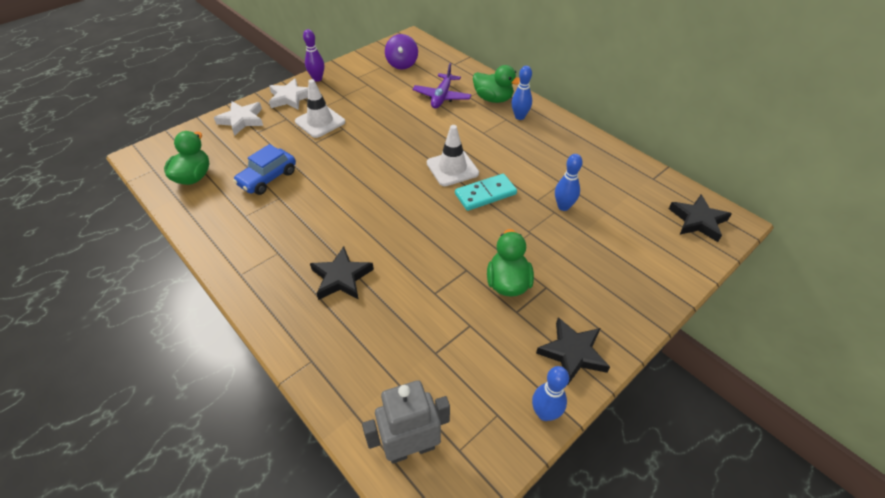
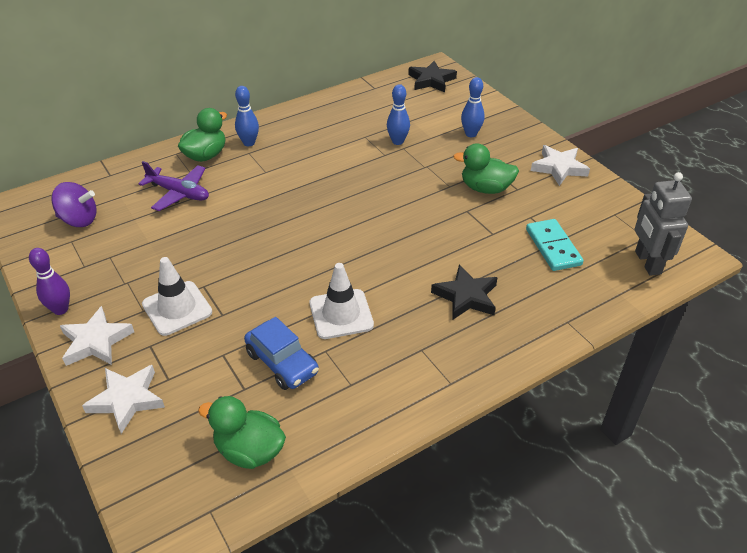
camera: 80 degrees left, 5 degrees down
(452, 168) = (319, 201): white traffic cone -> white traffic cone (341, 314)
(485, 194) = (367, 184): turquoise domino -> turquoise domino (553, 247)
(545, 413) = (611, 191): blue bowling pin -> blue bowling pin (471, 134)
(572, 353) = (559, 168): black star -> white star

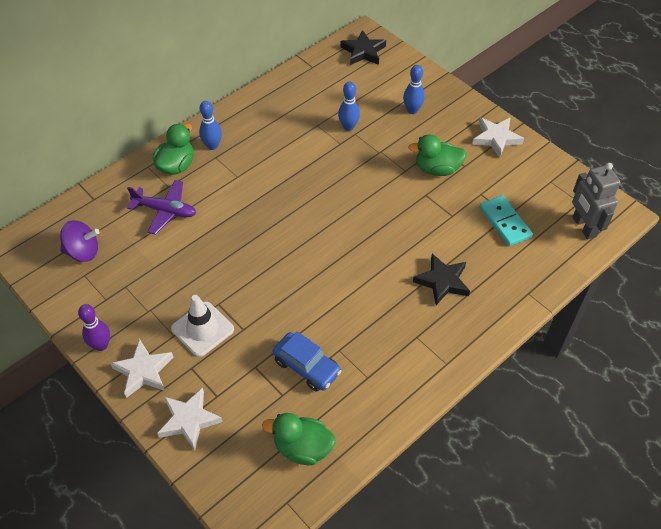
camera: 10 degrees left, 10 degrees up
(341, 314) = (343, 314): white traffic cone -> none

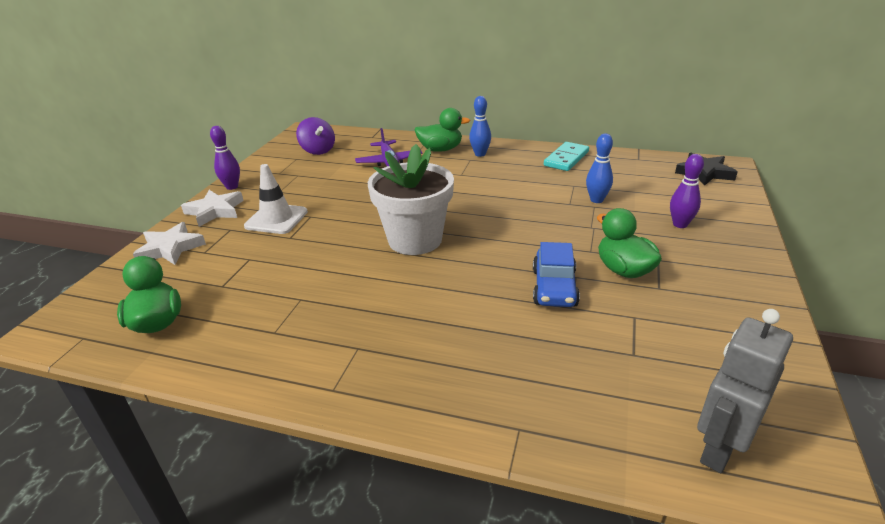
camera: 60 degrees right, 20 degrees down
(306, 367) = (265, 287): blue car -> blue car (554, 288)
(315, 253) = (415, 240): none -> white flower pot
(412, 110) = (680, 224): blue bowling pin -> purple bowling pin
(442, 281) = (460, 337): black star -> none
(496, 138) = (742, 295): white star -> none
(505, 222) = (616, 355): turquoise domino -> turquoise domino (566, 159)

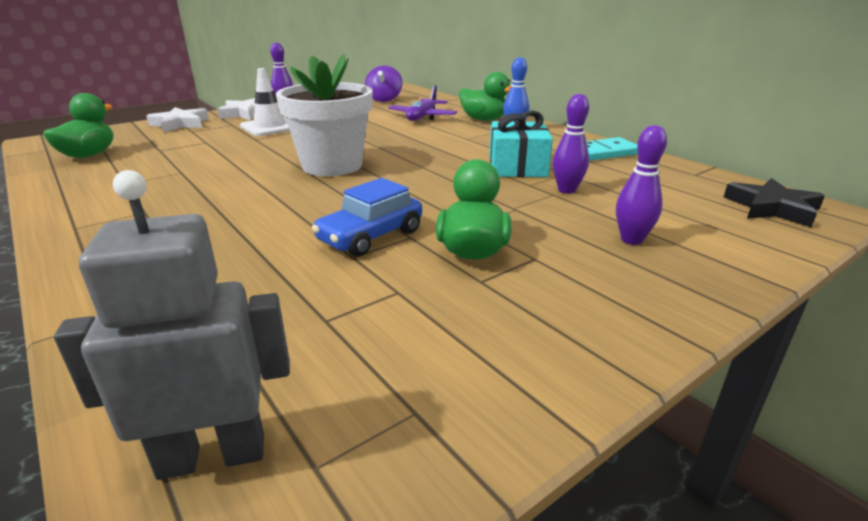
camera: 35 degrees right, 5 degrees down
(538, 190) = (517, 166): none -> turquoise gift
(596, 200) = (566, 190): blue bowling pin -> purple bowling pin

